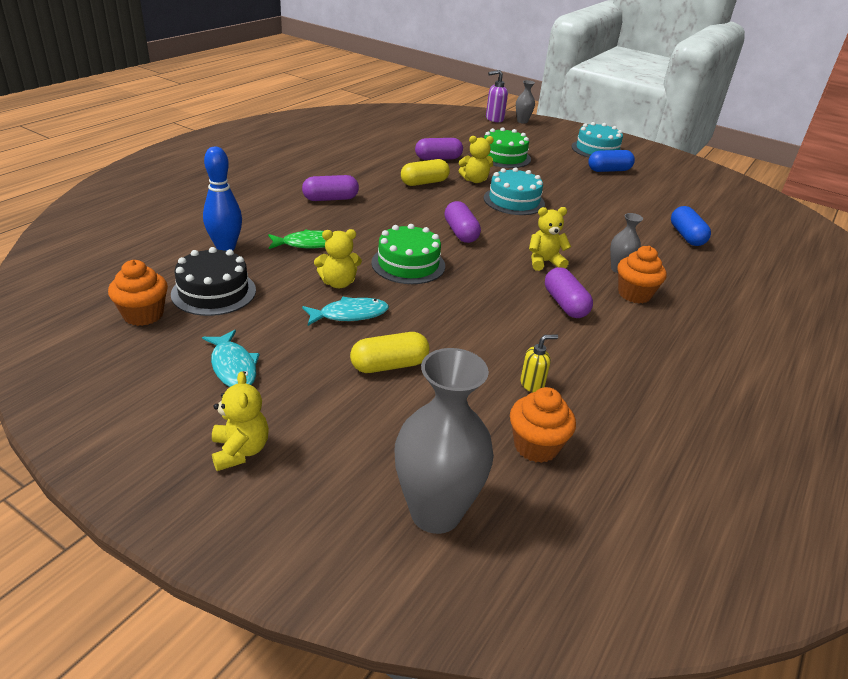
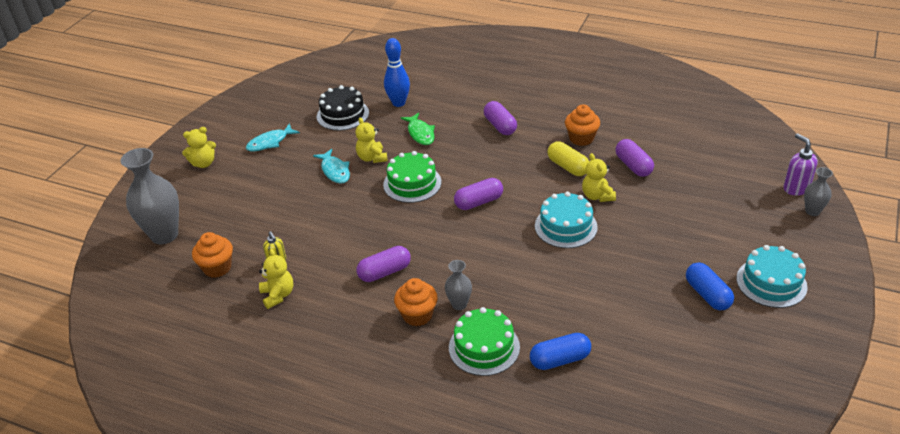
camera: 85 degrees right, 5 degrees up
(143, 315) = (311, 100): orange cupcake -> orange cupcake (581, 138)
(389, 365) = (284, 197): yellow capsule -> none
(503, 157) = (677, 208): green cake -> green cake (484, 347)
(544, 262) = (450, 256): yellow teddy bear -> yellow teddy bear (278, 295)

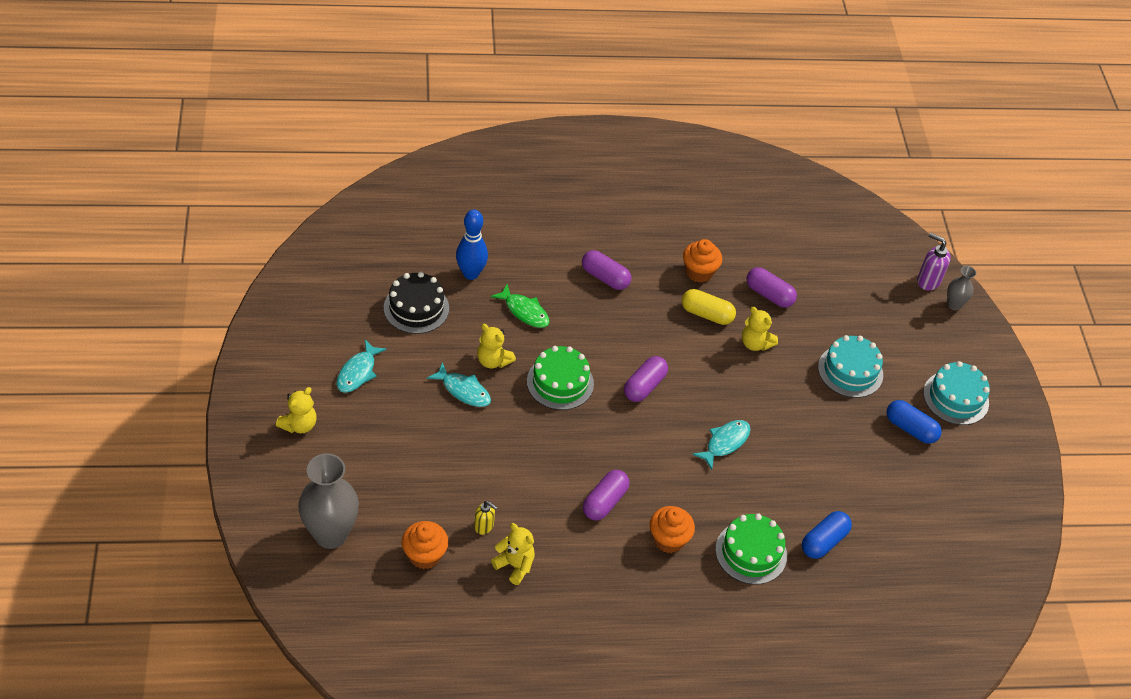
camera: 35 degrees left, 10 degrees up
(459, 304) = (700, 514): grey vase -> none
(519, 258) = (725, 443): none -> turquoise fish
(566, 226) = (746, 390): turquoise cake -> turquoise cake (850, 371)

